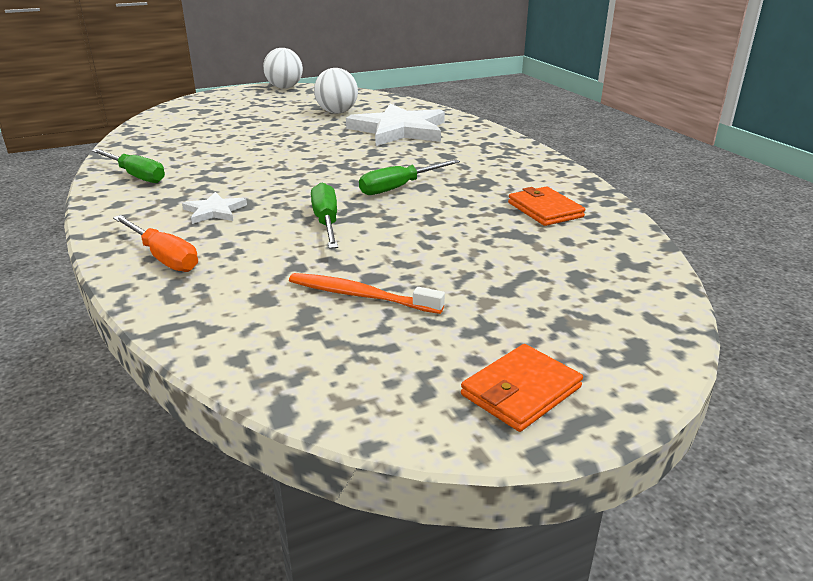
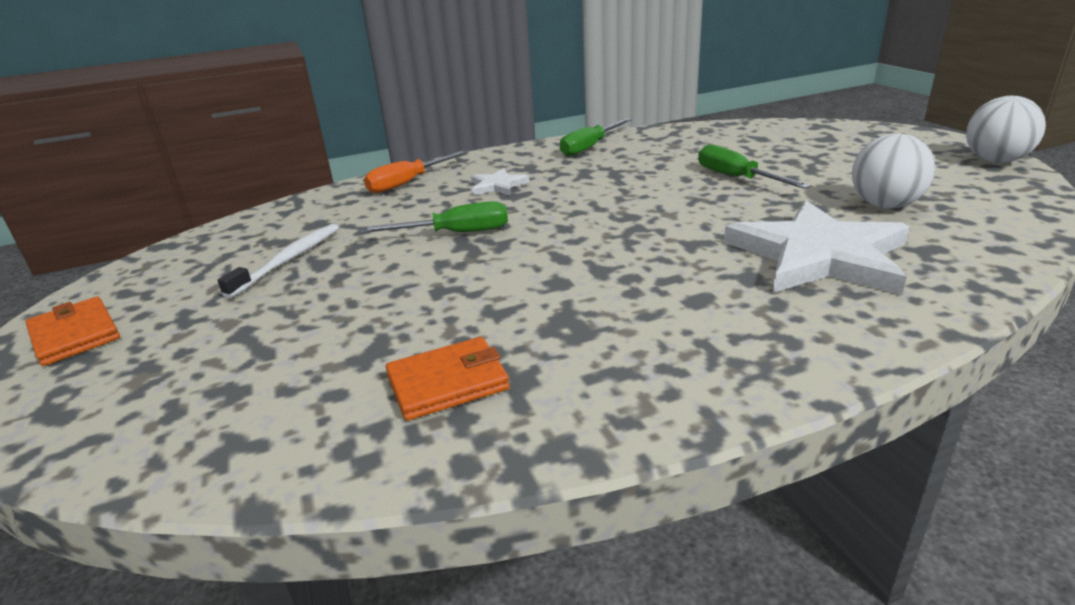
camera: 95 degrees right, 0 degrees up
(360, 295) = (289, 260): orange toothbrush -> white toothbrush
(399, 187) = (553, 266): green screwdriver -> green screwdriver (736, 178)

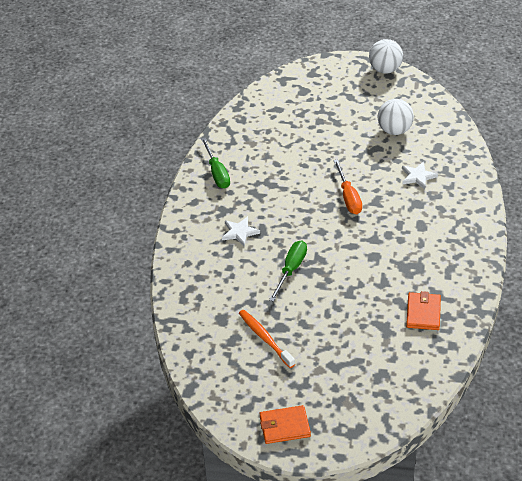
camera: 60 degrees left, 15 degrees up
(289, 260) = (265, 338): white toothbrush -> orange toothbrush
(408, 183) = (194, 265): orange screwdriver -> orange screwdriver (348, 197)
(736, 178) = (321, 149): green screwdriver -> none
(818, 256) = (418, 176): white star -> white star, size x0.46

